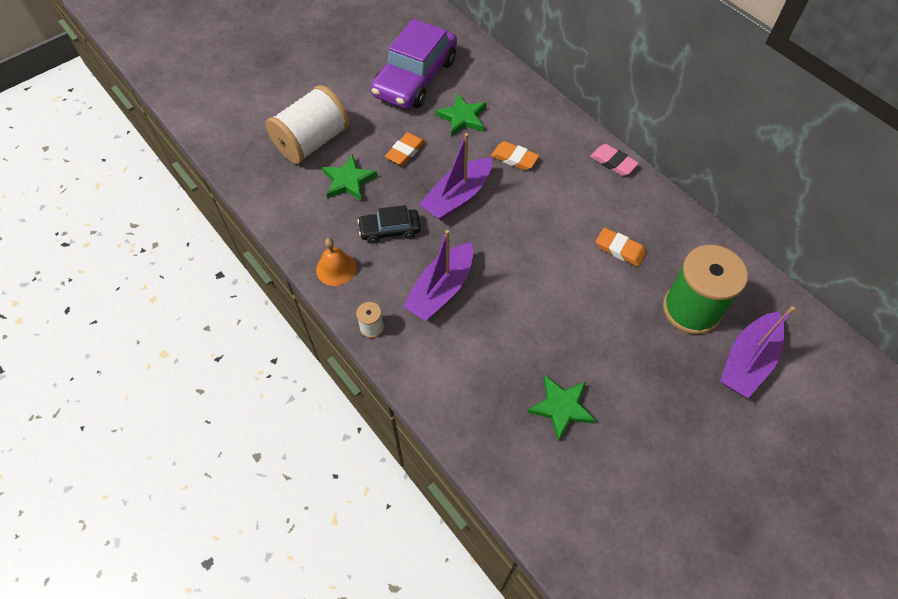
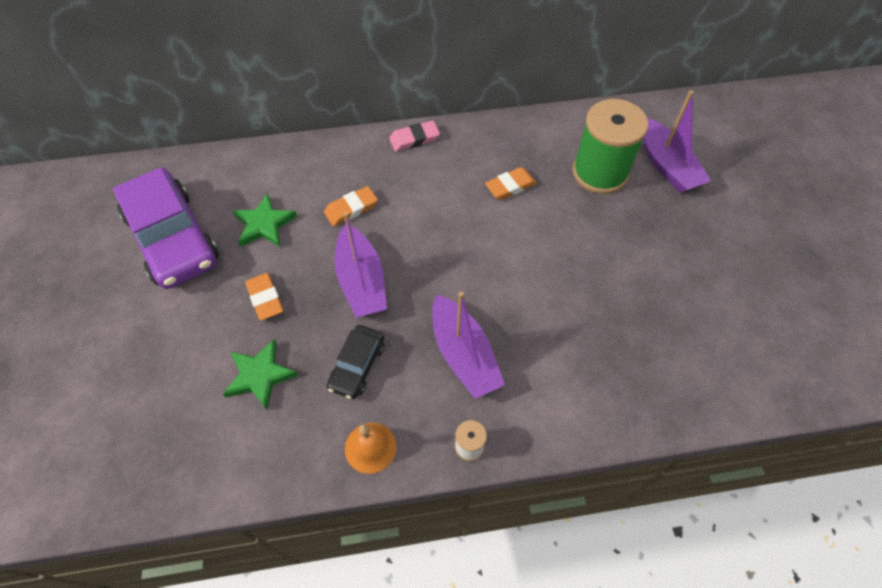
camera: 60 degrees left, 0 degrees up
(312, 142) = (171, 388): white spool -> none
(561, 407) = (647, 320): green star -> none

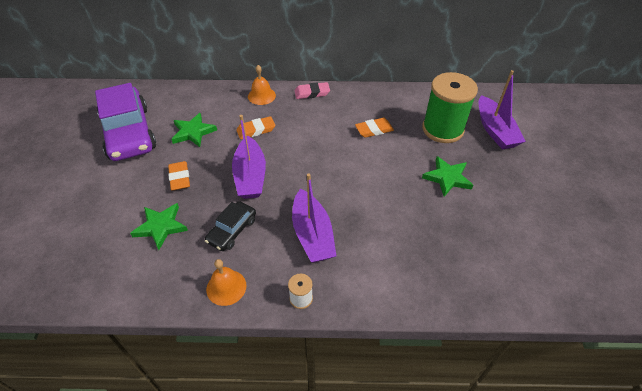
camera: 10 degrees right, 10 degrees down
(345, 152) = (261, 96): none -> orange bell
(618, 245) = (447, 178): none -> green star

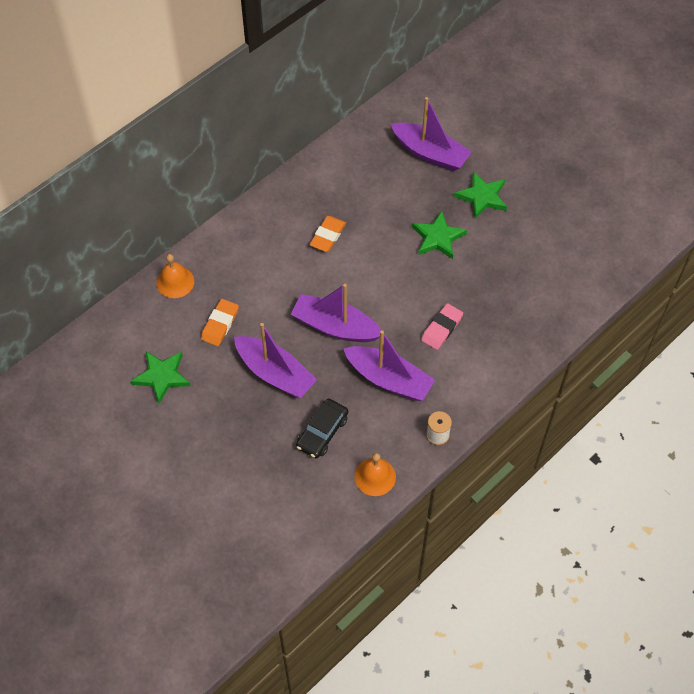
camera: 45 degrees left, 10 degrees up
(129, 133) = (97, 431): purple car -> none
(161, 227) = (259, 482): green star -> green star (482, 197)
(179, 178) = (214, 429): orange eraser -> none
(232, 230) = (322, 432): black car -> black car turned 45 degrees clockwise
(312, 93) = (222, 238): pink eraser -> pink eraser (441, 328)
(318, 178) = (335, 327): none -> purple boat
(442, 129) = (386, 187): green spool -> none

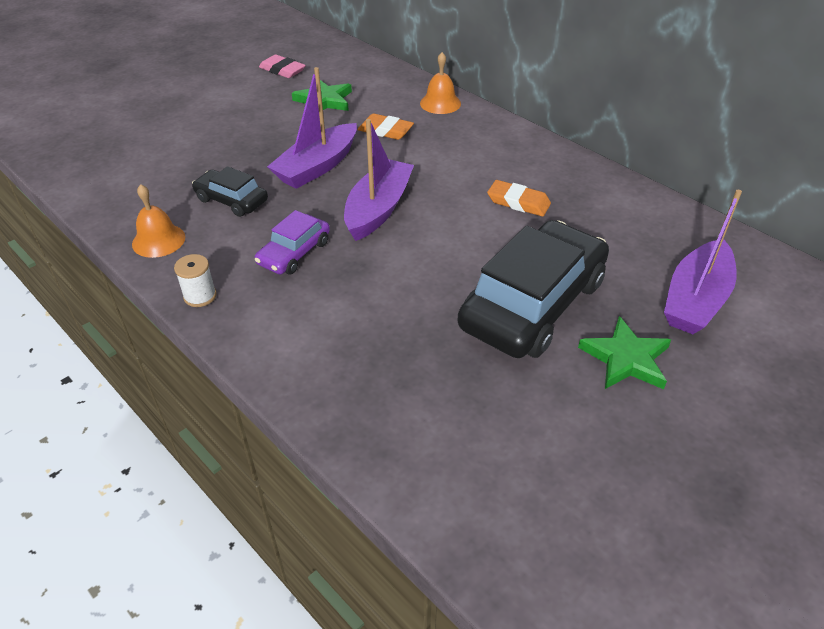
camera: 90 degrees right, 15 degrees down
(389, 379) = (294, 253): purple boat -> purple car
(438, 237) = (533, 304): green star -> black car
(441, 328) = (370, 304): pink eraser -> pink eraser (282, 70)

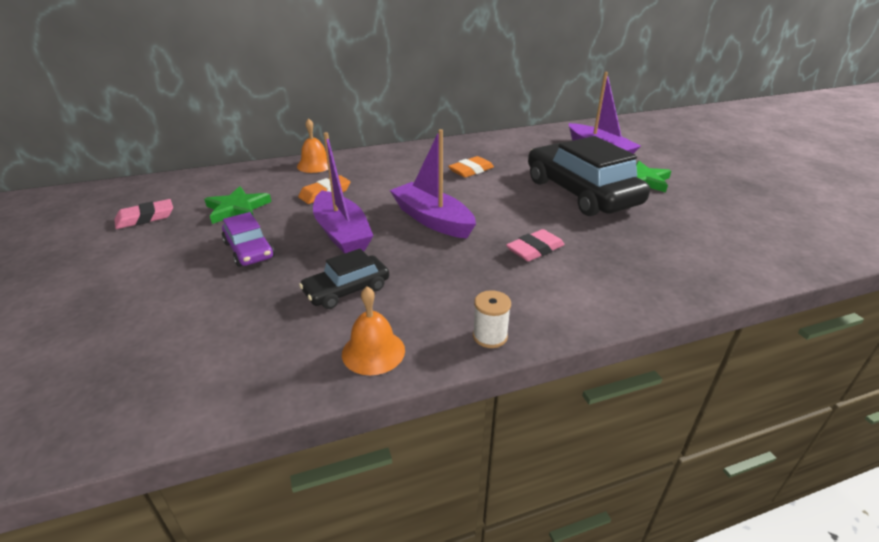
camera: 65 degrees left, 10 degrees down
(294, 253) = (461, 270): purple car -> purple car (249, 250)
(362, 293) = (535, 249): none -> pink eraser

